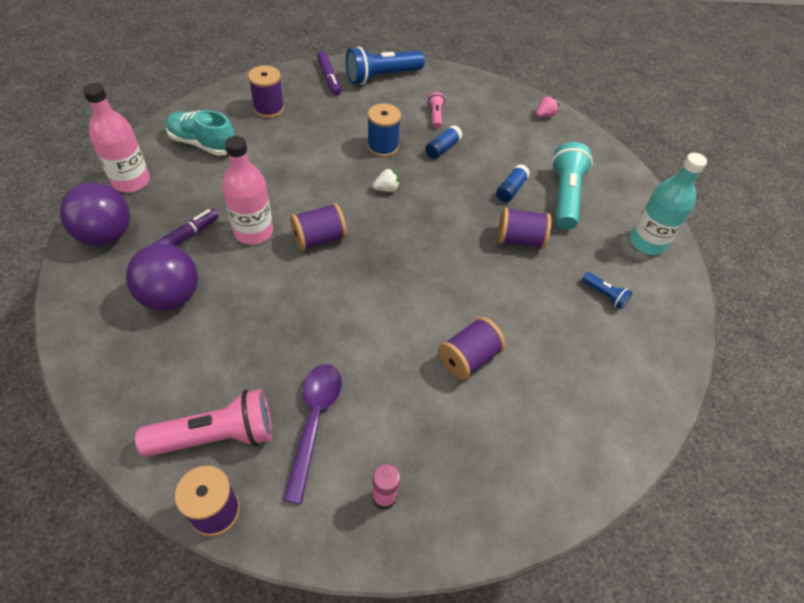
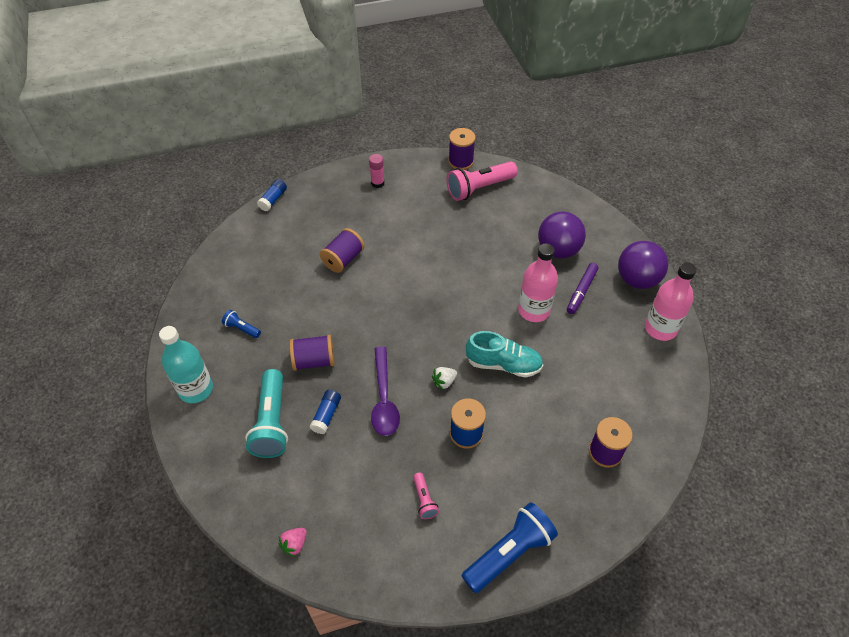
camera: 170 degrees right, 0 degrees up
(203, 144) = (634, 385): turquoise shoe -> turquoise shoe (503, 364)
(314, 421) = (429, 206): purple spoon -> purple spoon (384, 399)
(319, 239) = (480, 318): purple spool -> none
(329, 78) = (570, 528): purple marker -> none
(442, 148) = (404, 450): blue glue stick -> blue glue stick (273, 199)

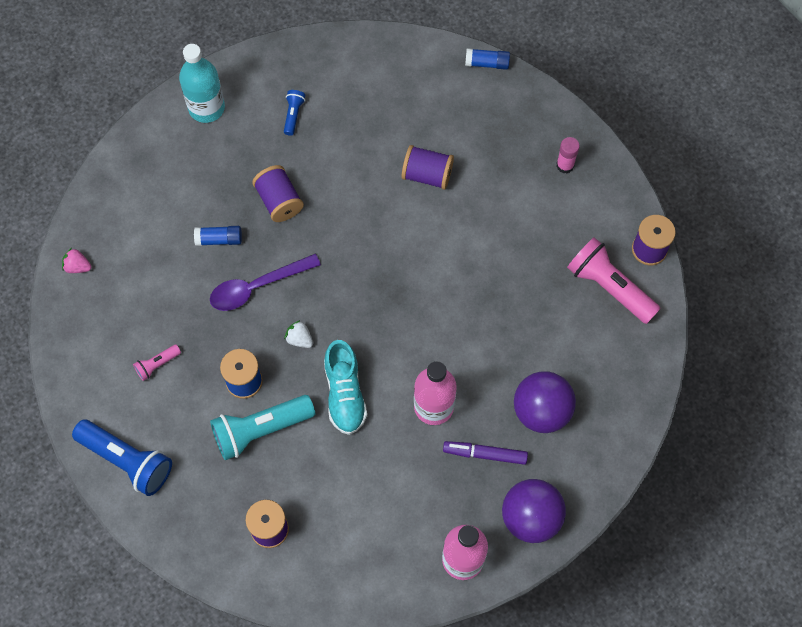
camera: 70 degrees right, 15 degrees up
(271, 422) = (194, 192): turquoise flashlight -> turquoise flashlight (260, 430)

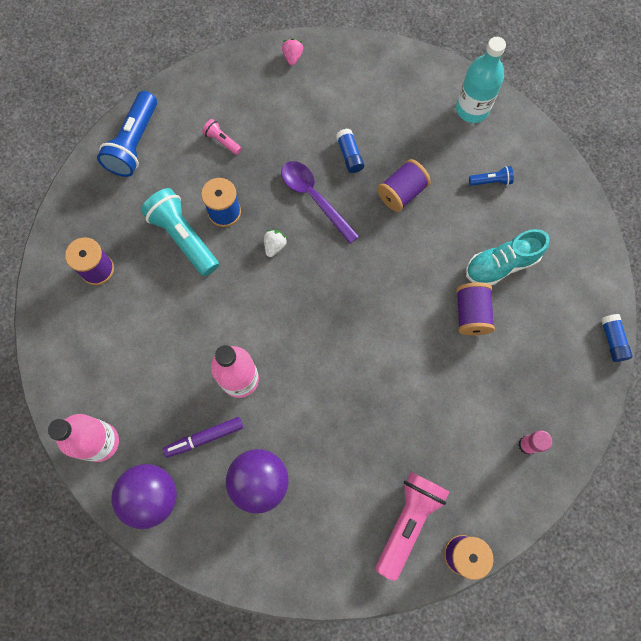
camera: 75 degrees right, 5 degrees up
(345, 393) = (233, 298): turquoise shoe -> turquoise shoe (501, 265)
(485, 454) = (204, 438): purple marker -> purple marker turned 105 degrees counterclockwise

